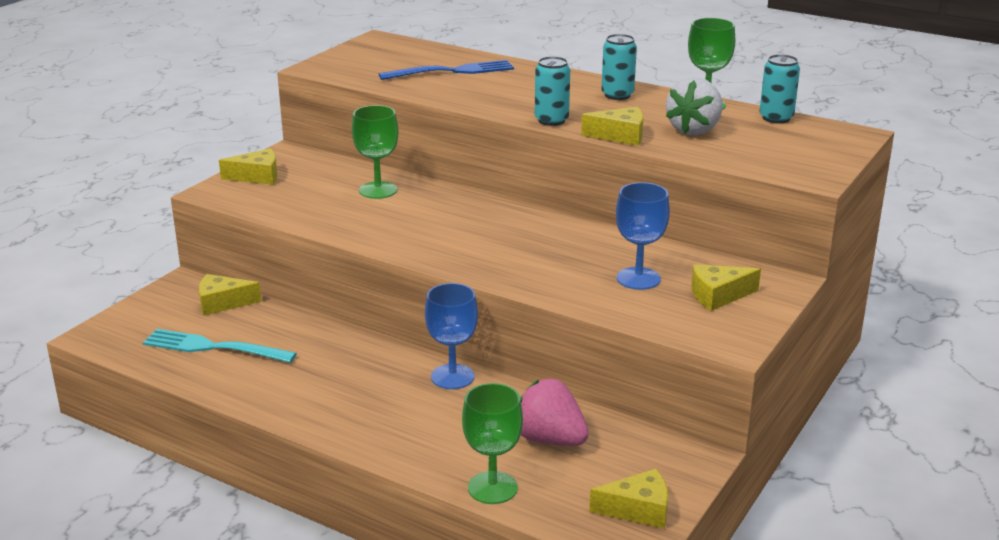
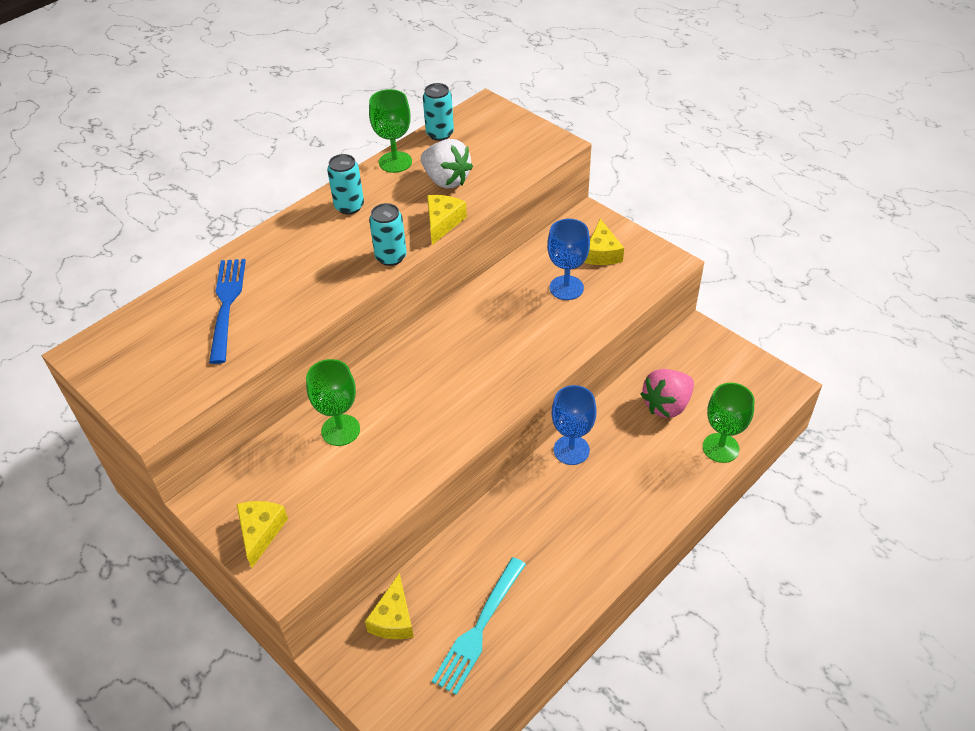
camera: 75 degrees left, 20 degrees up
(638, 510) = (751, 375): yellow cheese -> none

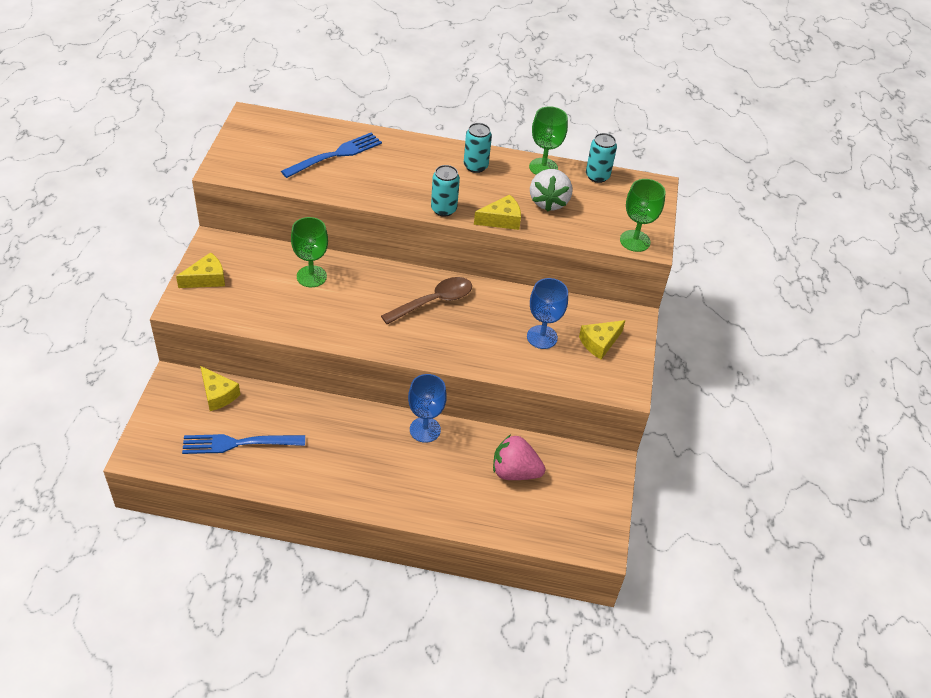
camera: 50 degrees right, 0 degrees up
(393, 619) = (218, 394): yellow cheese -> yellow cheese turned 105 degrees counterclockwise
(459, 345) = (434, 302): none -> brown spoon
(479, 628) = (239, 443): turquoise fork -> blue fork
(720, 448) = (498, 525): green goblet -> green goblet (635, 241)

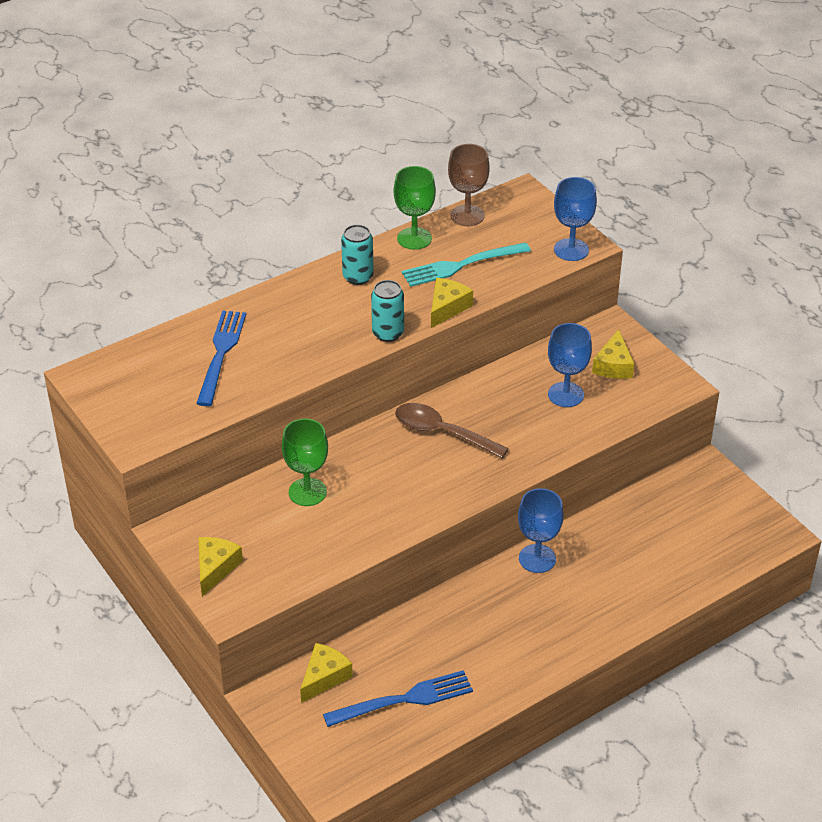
camera: 40 degrees left, 5 degrees down
(218, 394) = (324, 677): yellow cheese -> yellow cheese turned 60 degrees counterclockwise
(239, 443) = (404, 700): blue fork -> blue fork turned 150 degrees counterclockwise
(434, 302) = (442, 432): brown spoon -> brown spoon turned 75 degrees counterclockwise
(515, 472) = (648, 533): pink strawberry -> none
(548, 202) = (461, 265): white strawberry -> turquoise fork
(597, 176) = (467, 215): turquoise can -> brown goblet
(635, 241) = (571, 250): green goblet -> blue goblet

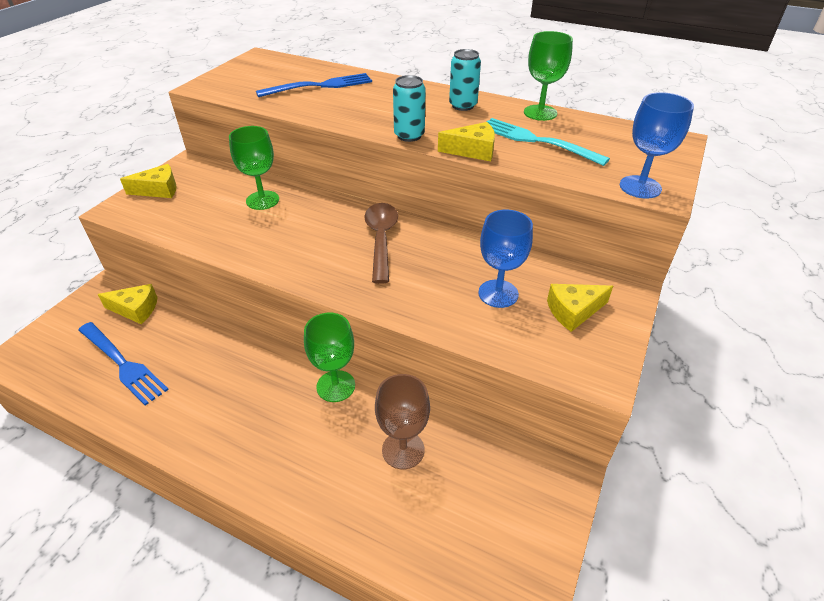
camera: 60 degrees right, 0 degrees up
(467, 215) = (603, 125): brown goblet -> brown goblet (403, 450)
(537, 558) = (335, 386): blue goblet -> green goblet

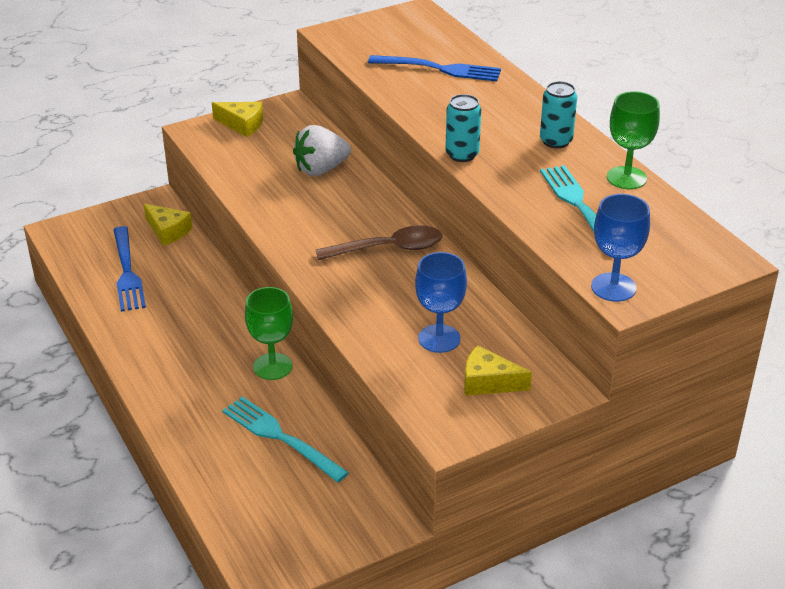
camera: 35 degrees right, 5 degrees down
(262, 200) = (321, 169): green goblet -> white strawberry
(381, 239) = (389, 249): brown spoon -> brown spoon turned 45 degrees clockwise
(403, 450) = (281, 437): brown goblet -> turquoise fork
(473, 151) = (502, 192): yellow cheese -> none

